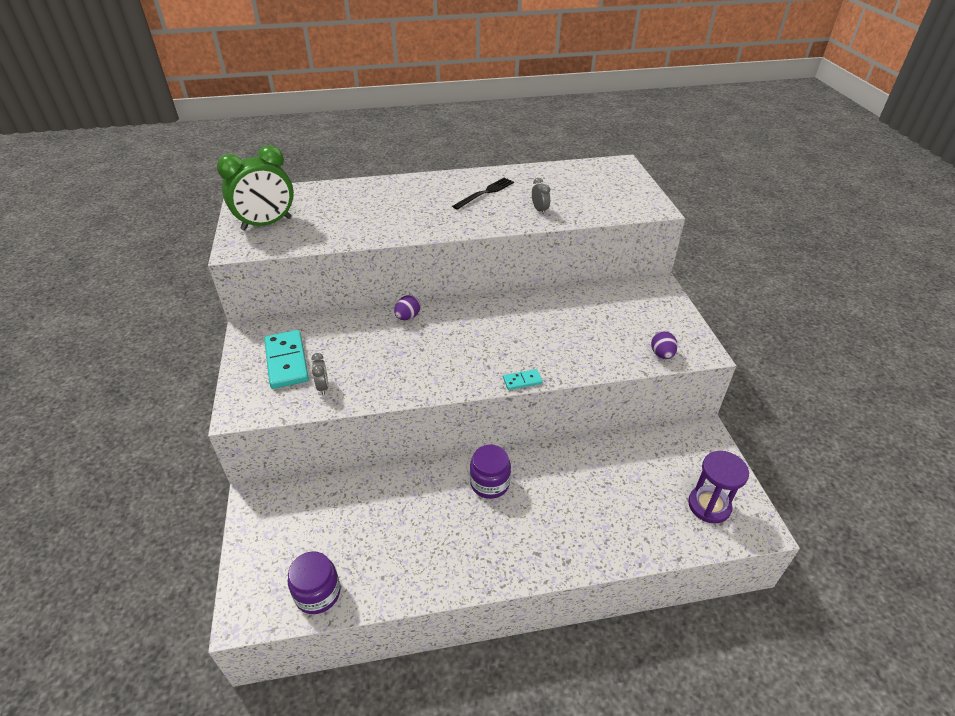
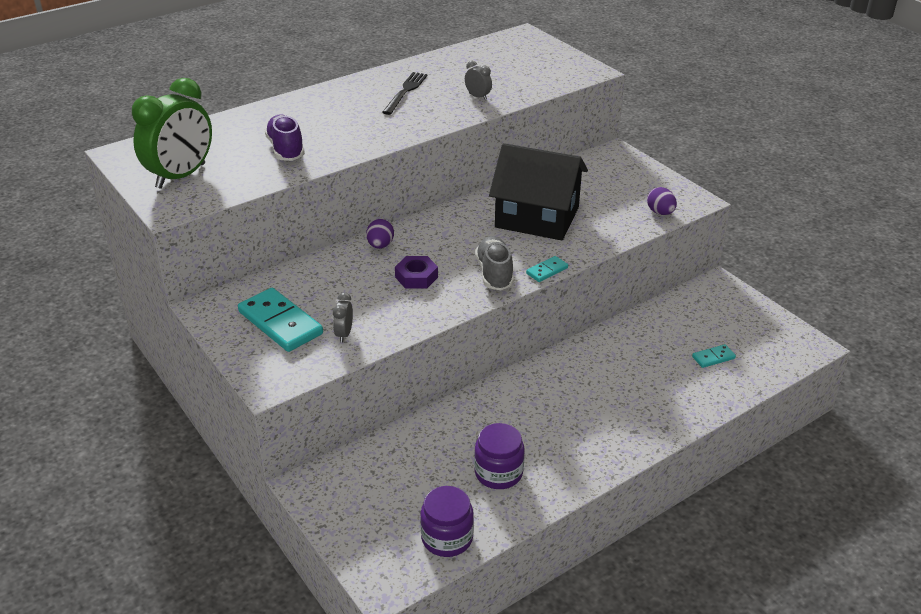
camera: 25 degrees left, 5 degrees down
(323, 387) = (344, 334): grey clock -> grey clock turned 135 degrees counterclockwise
(356, 220) = (286, 149): none -> purple shoe
(414, 353) = (416, 277): none -> purple nut
(477, 369) = (494, 273): none -> grey shoe
(490, 483) = (548, 389): purple jar -> purple jar (498, 473)
(549, 328) = (537, 217): none -> black house
(655, 505) = (713, 358): none -> turquoise domino
(709, 505) = (759, 342): purple hourglass -> none

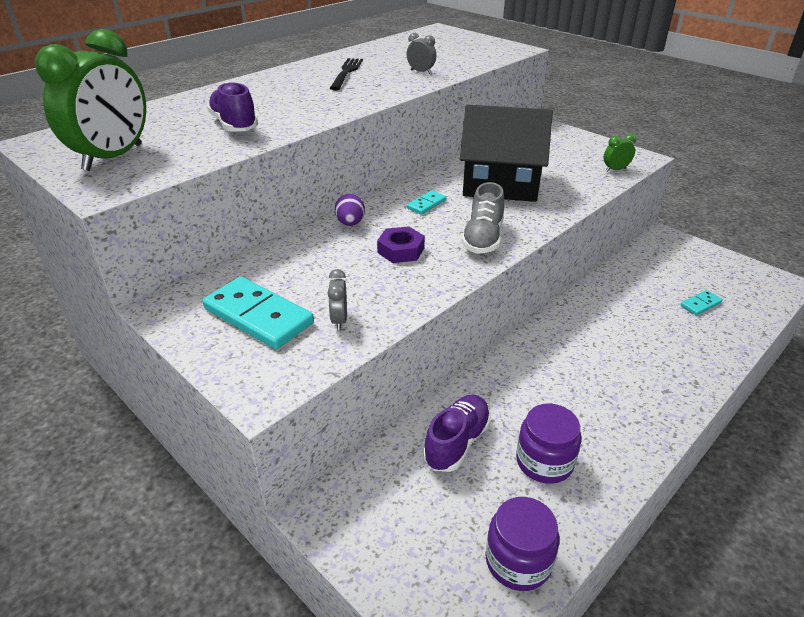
camera: 10 degrees left, 0 degrees up
(431, 448) = (457, 442): none -> purple shoe
(494, 273) = (483, 238): grey shoe -> grey shoe turned 150 degrees counterclockwise
(547, 271) = (536, 230): turquoise domino -> turquoise domino (426, 204)
(660, 212) = (615, 170): purple egg -> green clock

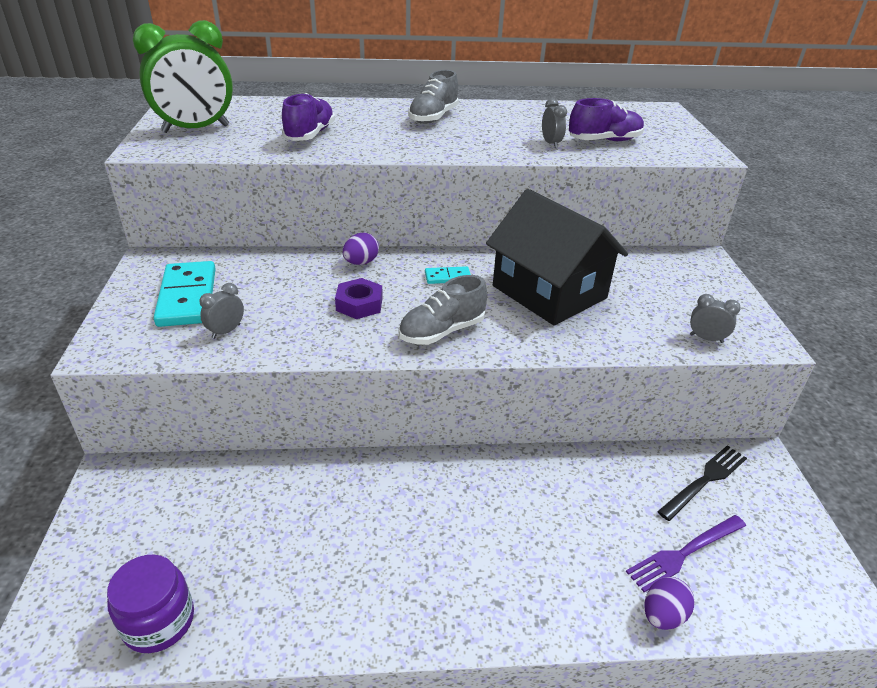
camera: 40 degrees right, 0 degrees up
(304, 81) = (433, 117): none -> grey shoe
(346, 72) = (482, 122): black fork -> black fork (705, 480)
(457, 442) = (257, 499): purple shoe -> purple shoe (604, 141)
(544, 461) = (293, 568): purple jar -> none
(615, 170) = (706, 338): green clock -> grey clock
(700, 304) = (684, 553): turquoise domino -> purple fork
(733, 339) = (662, 615): none -> purple egg

